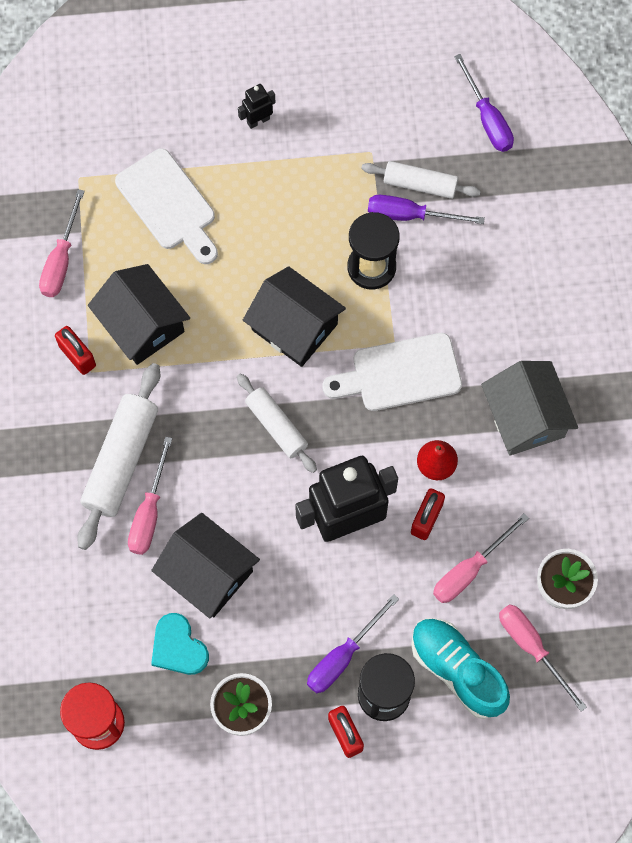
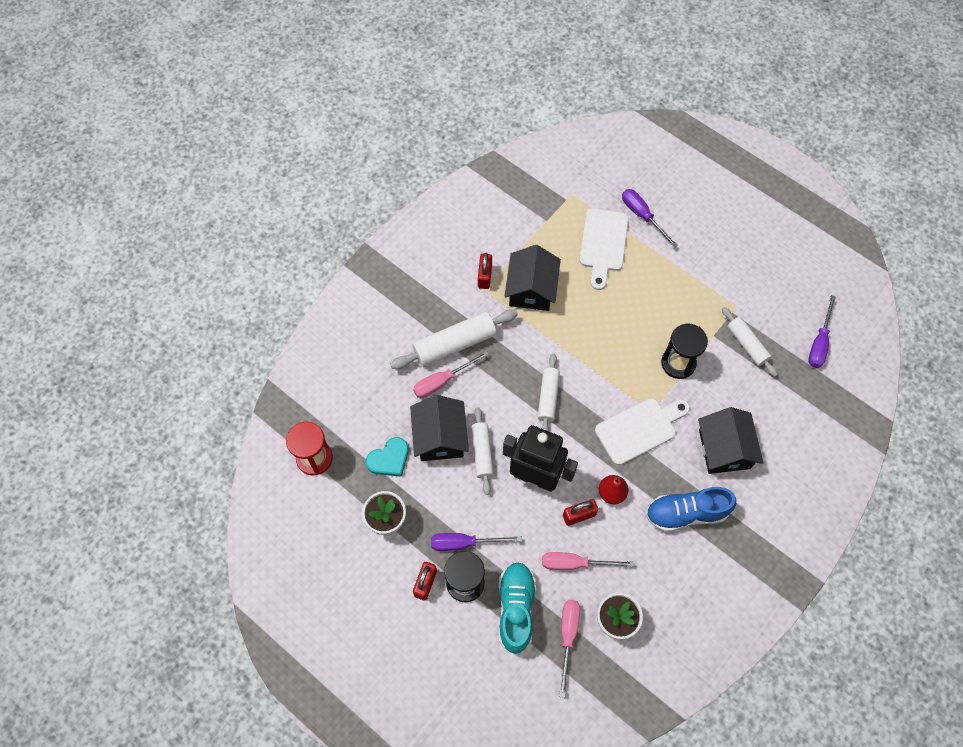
camera: 45 degrees right, 5 degrees down
(61, 260) = (523, 225): pink screwdriver -> none
(178, 647) = (389, 459): turquoise heart -> turquoise heart turned 135 degrees counterclockwise
(258, 120) = (690, 242): black robot -> none
(267, 548) = (482, 453): none -> white rolling pin
(294, 327) = (607, 357): black house -> black house (724, 449)
(400, 373) = (639, 429): white cutting board -> white cutting board turned 120 degrees clockwise
(410, 215) = (726, 355): purple screwdriver -> purple screwdriver (642, 216)
(525, 417) = (686, 513): grey house -> blue shoe

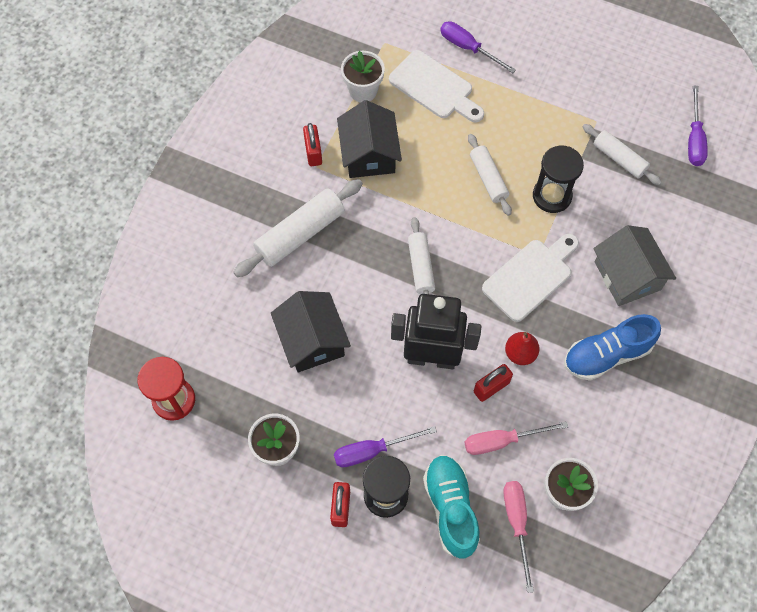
camera: 15 degrees left, 0 degrees up
(389, 459) = (261, 379): turquoise heart -> none
(442, 381) = (297, 278): pink screwdriver -> none
(482, 453) = (364, 346): white rolling pin -> white rolling pin (488, 178)
(541, 233) = (363, 91): none -> white flower pot
(603, 244) = (434, 87): white cutting board -> white cutting board turned 45 degrees counterclockwise
(724, 449) = (627, 275): black house -> grey house

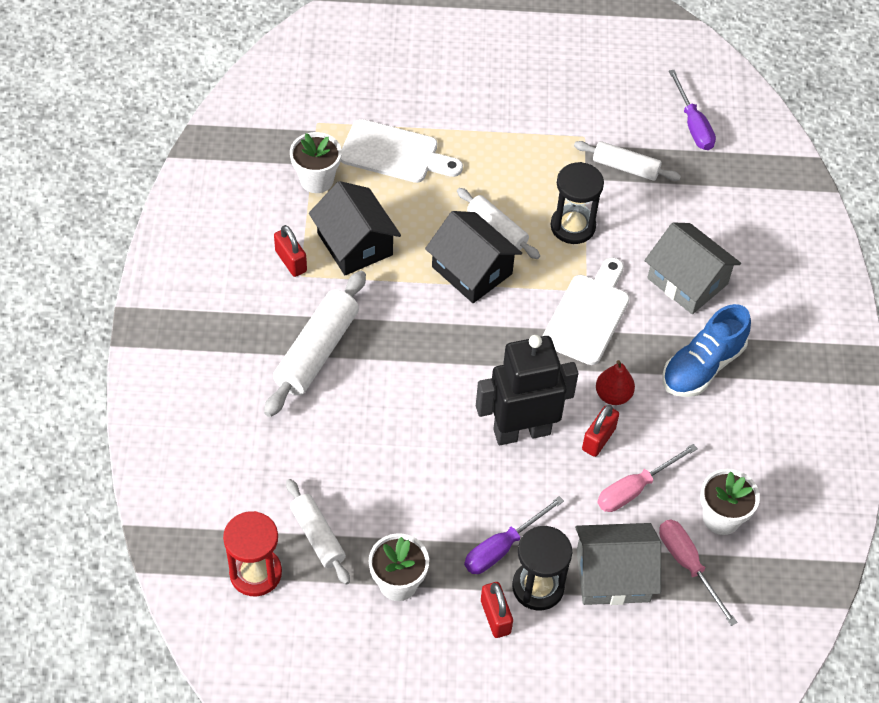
camera: 25 degrees left, 10 degrees down
(312, 340) = (383, 457): black house -> black house (472, 270)
(421, 267) = (466, 343): white rolling pin -> white rolling pin (318, 536)
(450, 509) = (613, 575): turquoise shoe -> grey house
(468, 48) = (413, 102): purple screwdriver -> none

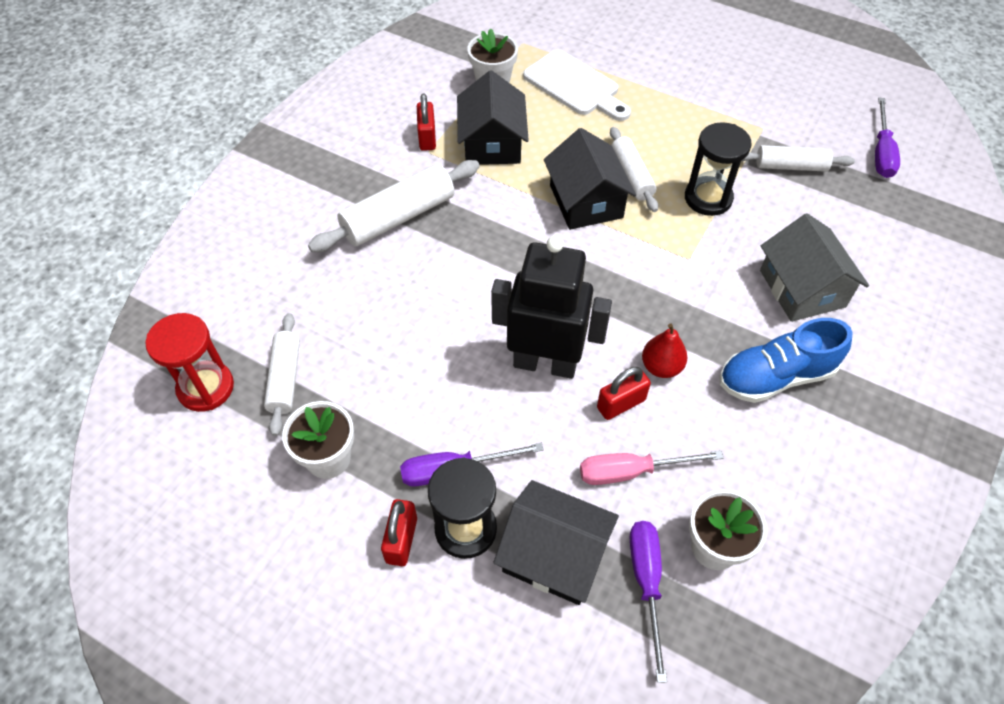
camera: 30 degrees right, 0 degrees up
(588, 315) = (678, 281): white cutting board -> none
(613, 575) = (554, 555): grey house -> black house
(625, 167) = (791, 166): white rolling pin -> white rolling pin turned 45 degrees counterclockwise
(688, 565) = (646, 583): pink screwdriver -> purple screwdriver

